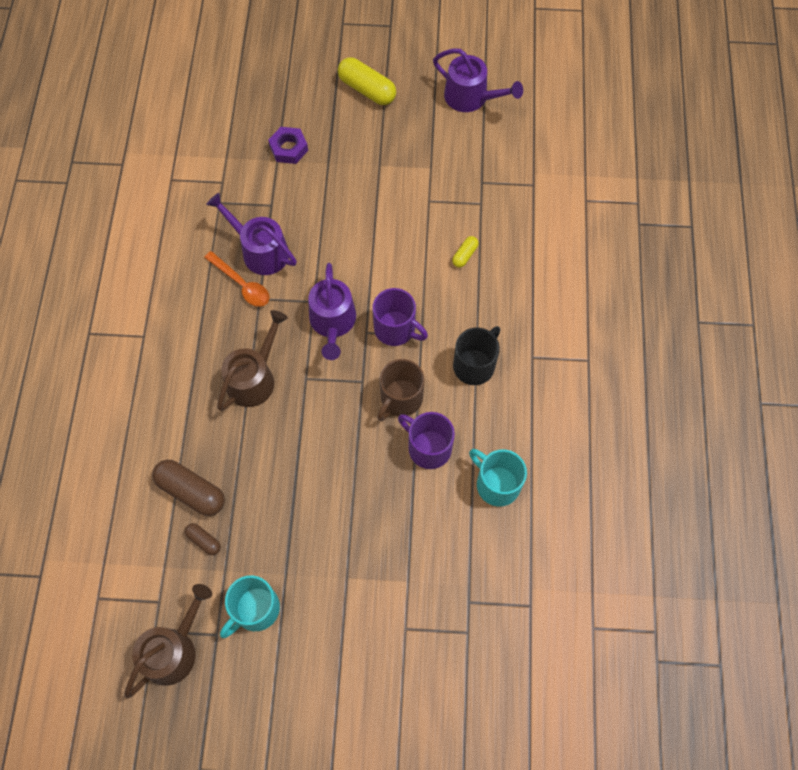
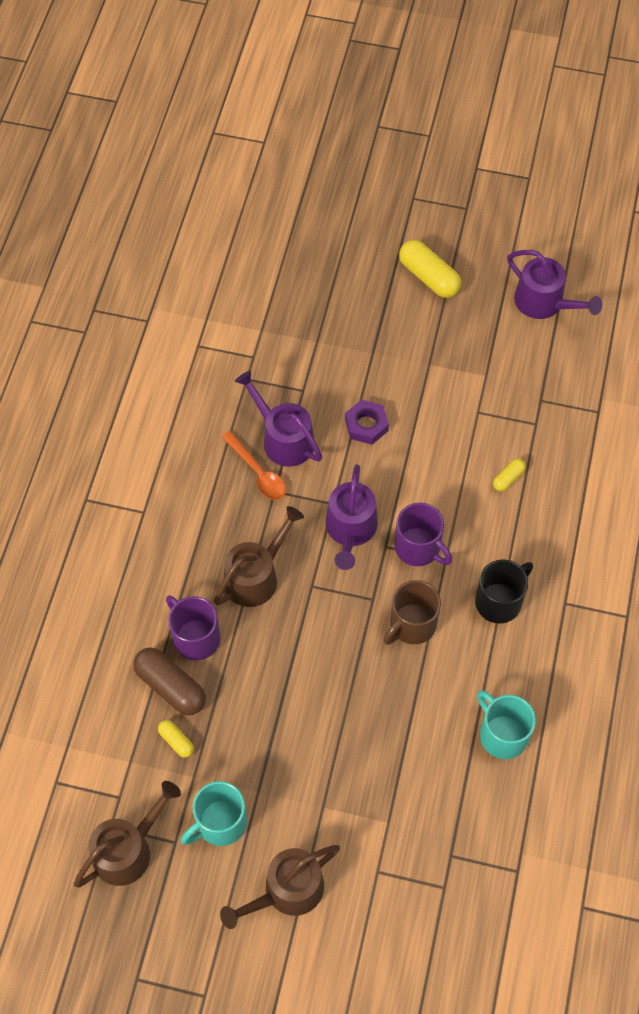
camera: 10 degrees right, 5 degrees down
(204, 540) = (176, 741): brown capsule -> yellow capsule
(288, 148) = (331, 330): purple nut -> purple nut (366, 425)
(326, 661) = (287, 891): none -> brown watering can
(428, 447) = (433, 682): purple mug -> purple mug (195, 637)

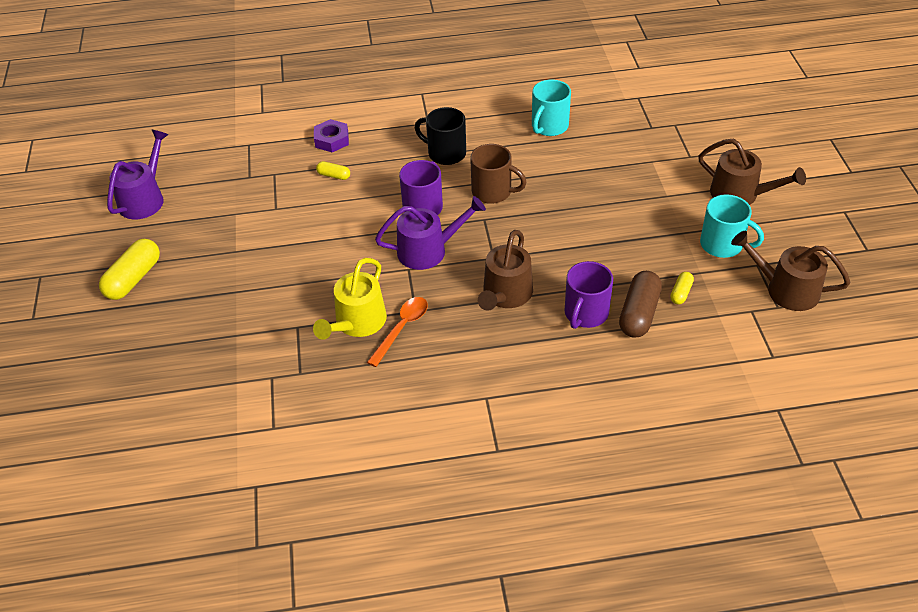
camera: 110 degrees left, 15 degrees down
(255, 576) = (505, 295): brown watering can -> brown watering can turned 90 degrees counterclockwise
(283, 439) = (357, 322): purple watering can -> yellow watering can
(366, 425) = (318, 272): purple nut -> purple nut (332, 140)

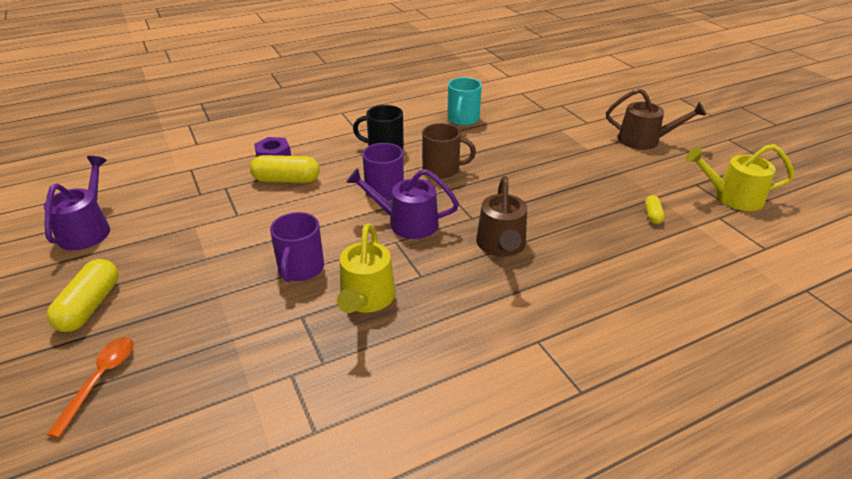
camera: 20 degrees left, 10 degrees down
(334, 175) = (286, 180): yellow capsule -> yellow capsule, size x1.94
(402, 328) = (416, 294): orange spoon -> orange spoon (100, 380)
(428, 250) = (407, 223): purple watering can -> purple watering can turned 135 degrees counterclockwise
(585, 314) = (584, 246): purple mug -> purple mug (300, 269)
(639, 313) = (630, 237): brown capsule -> none
(723, 245) = (658, 175): turquoise mug -> none
(786, 289) = (732, 197): brown watering can -> yellow watering can

